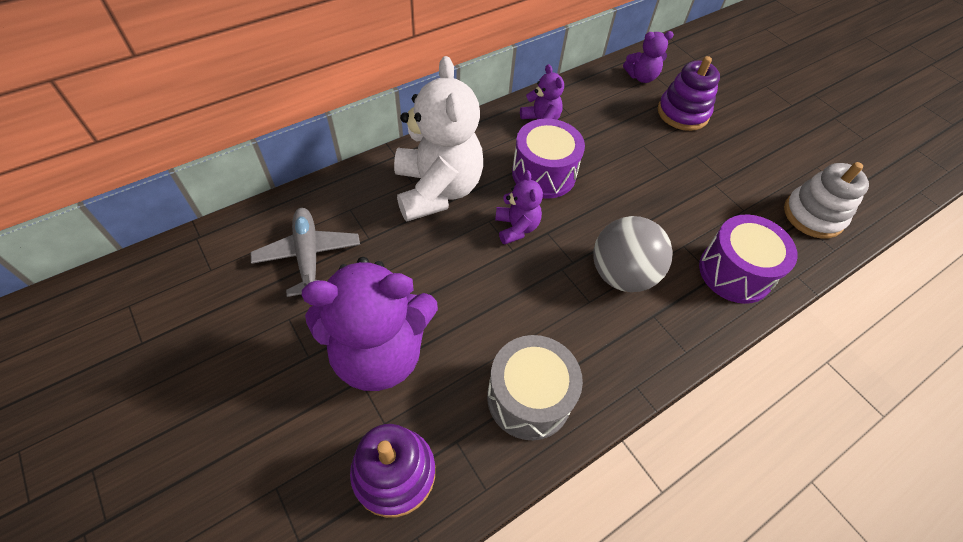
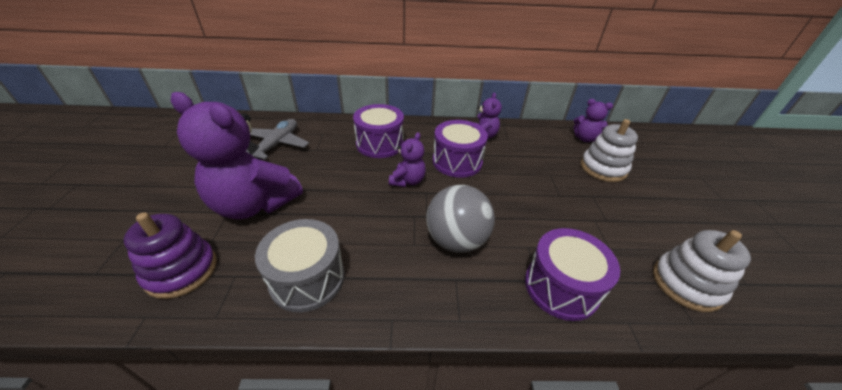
camera: 35 degrees right, 15 degrees down
(437, 190) = (380, 144): white teddy bear -> purple drum
(682, 113) = (603, 168): purple stacking toy -> white stacking toy

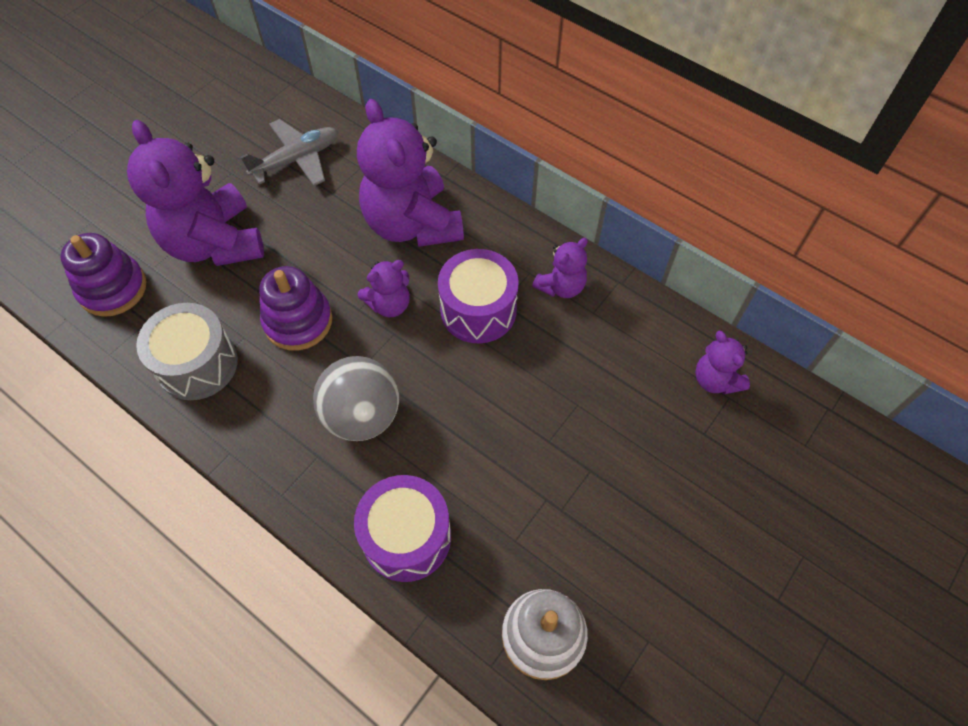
camera: 40 degrees right, 20 degrees up
(359, 215) = (298, 321): none -> purple stacking toy
(380, 144) = (412, 224): purple drum -> purple teddy bear
(603, 168) = (667, 443): white stacking toy -> none

